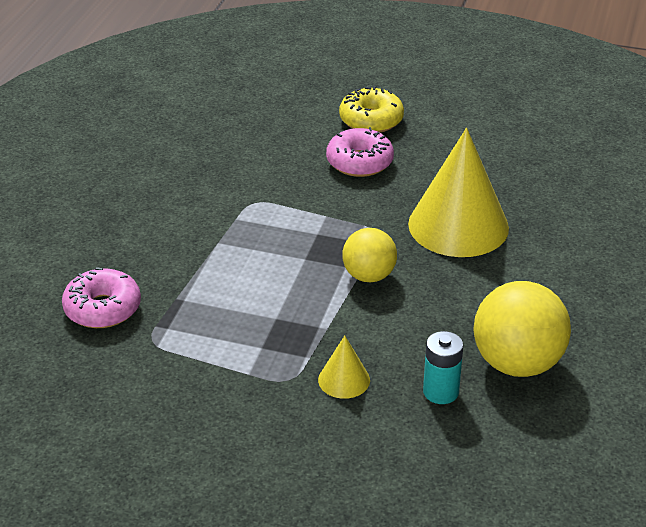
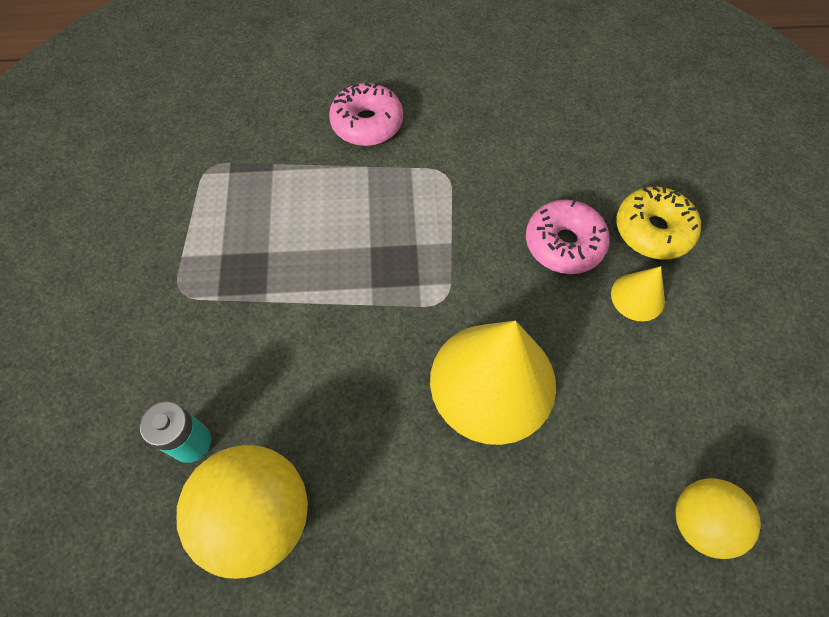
camera: 70 degrees right, 25 degrees up
(102, 308) = (241, 117): pink donut -> pink donut (367, 123)
(344, 380) = (190, 341): yellow cone -> yellow cone (637, 297)
(369, 276) = (363, 314): yellow ball -> yellow ball (700, 522)

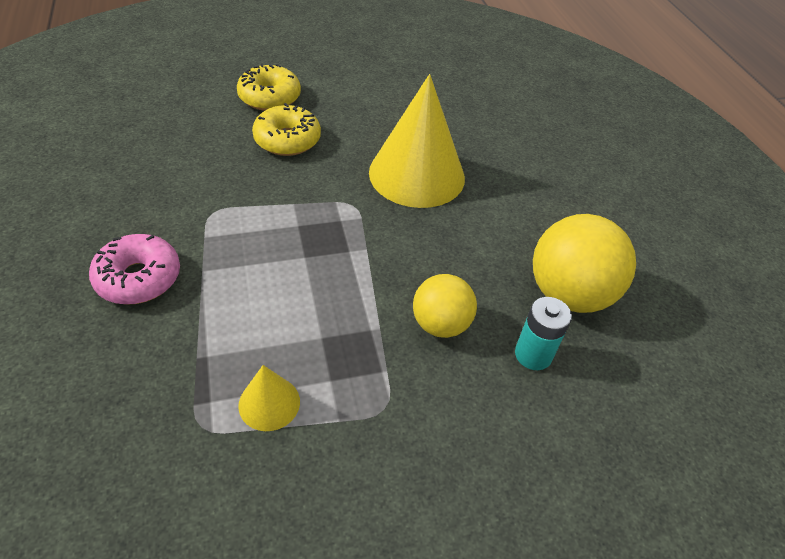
camera: 105 degrees left, 15 degrees down
(564, 244) = (287, 140): pink donut -> yellow donut
(637, 297) = (330, 107): yellow cone -> yellow cone (269, 403)
(700, 522) = (477, 92): yellow ball -> yellow ball (440, 324)

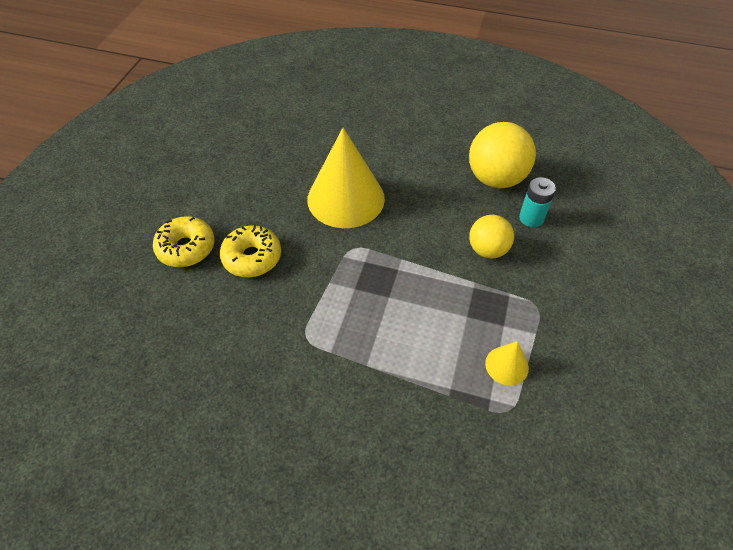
camera: 55 degrees left, 5 degrees up
(138, 278) = (351, 410): pink donut -> none

